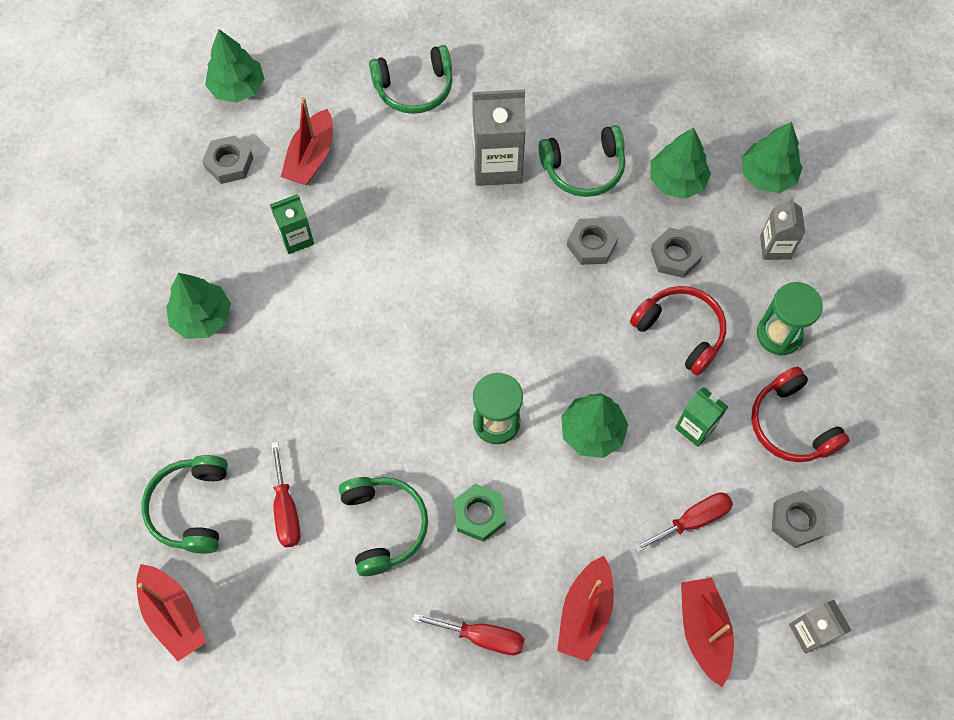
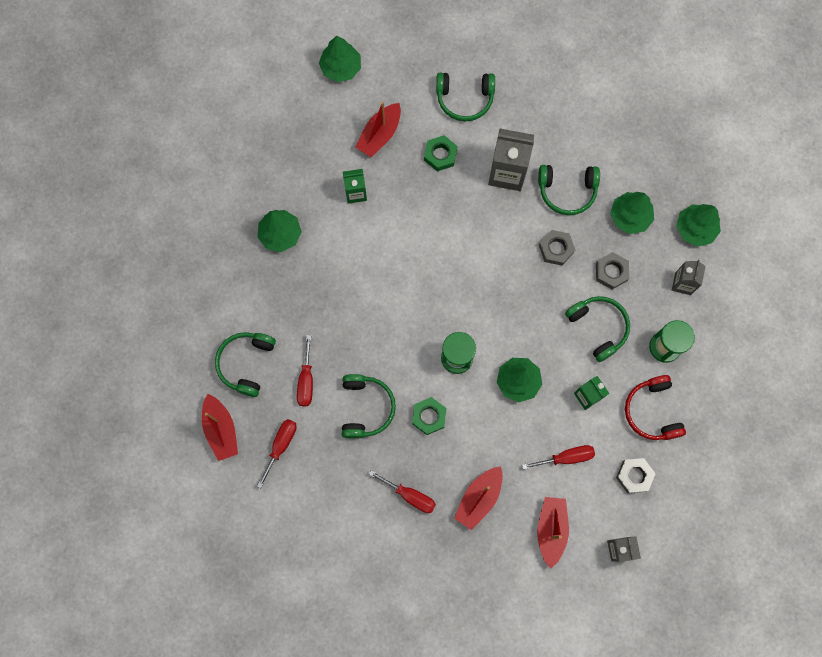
camera: 15 degrees right, 10 degrees up
(229, 163) = (322, 125): grey nut -> none
(270, 615) = (281, 446): none -> red screwdriver
(400, 163) = (440, 155): none -> green nut
(681, 331) = (598, 327): red headphones -> green headphones

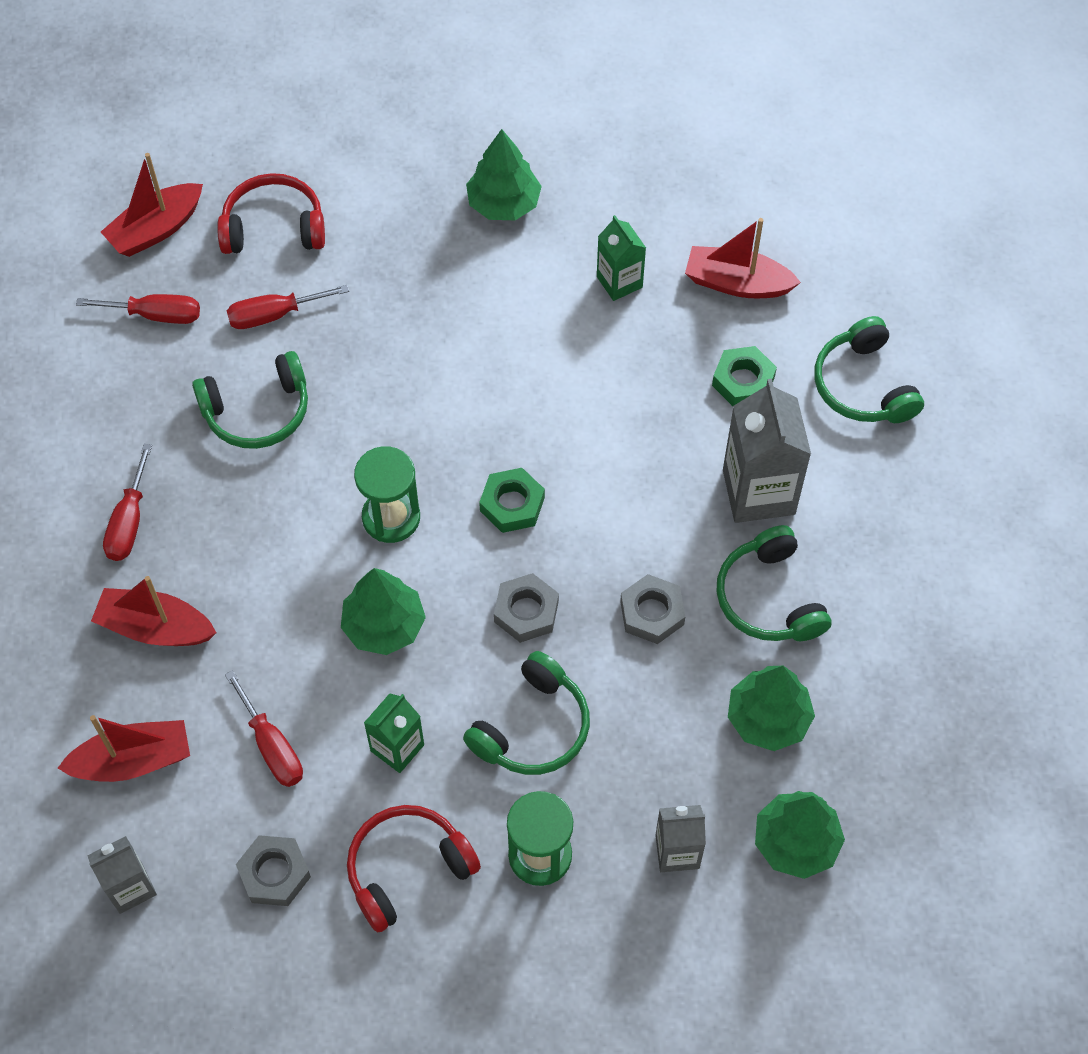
camera: 70 degrees right, 15 degrees down
(246, 363) = (274, 227): green headphones -> red headphones
(341, 68) = (827, 193): green tree -> none
(429, 416) = (273, 507): green nut -> green nut (512, 504)
(611, 272) = (647, 718): grey nut -> grey nut (526, 612)

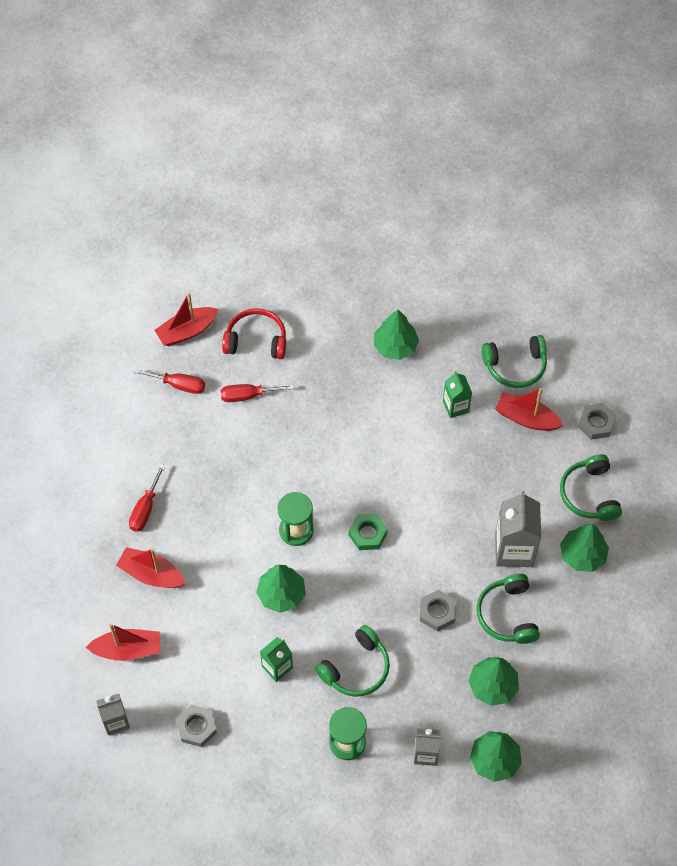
camera: 10 degrees right, 0 degrees up
(257, 412) = (229, 454): green headphones -> green headphones (515, 366)
(272, 746) = (206, 654): red screwdriver -> none
(407, 869) = (271, 737): red headphones -> none
(526, 612) = (364, 599): grey nut -> grey nut (596, 423)
(743, 381) = (518, 480): green nut -> none
(872, 483) = (582, 555): none -> green tree

